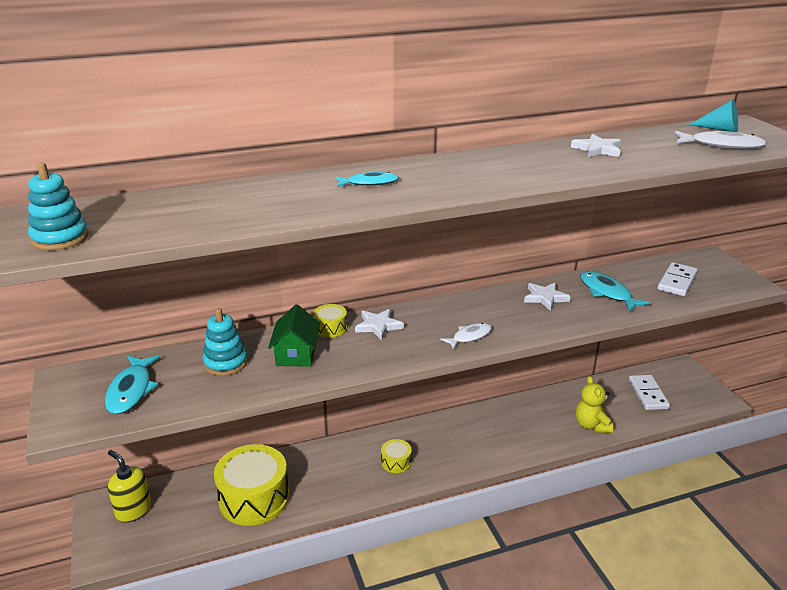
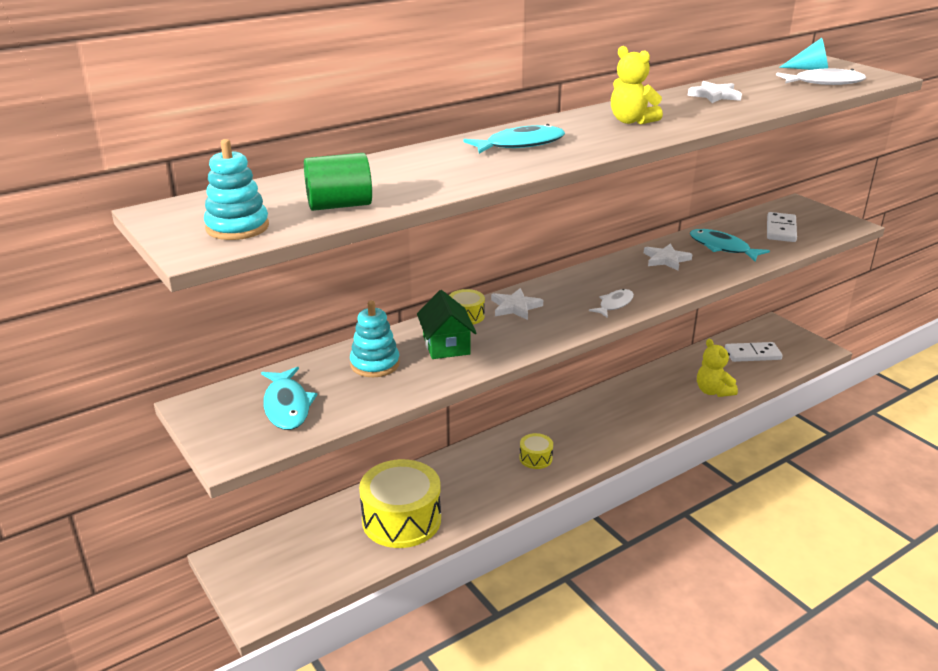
camera: 15 degrees left, 0 degrees up
(133, 510) = (270, 556): yellow soap dispenser -> none
(160, 227) = (339, 205): none -> green cylinder
(369, 183) = (520, 144): turquoise fish -> turquoise fish, size x1.51
(493, 169) = (631, 121): none -> yellow teddy bear
(648, 394) = (752, 354): white domino -> white domino turned 75 degrees counterclockwise

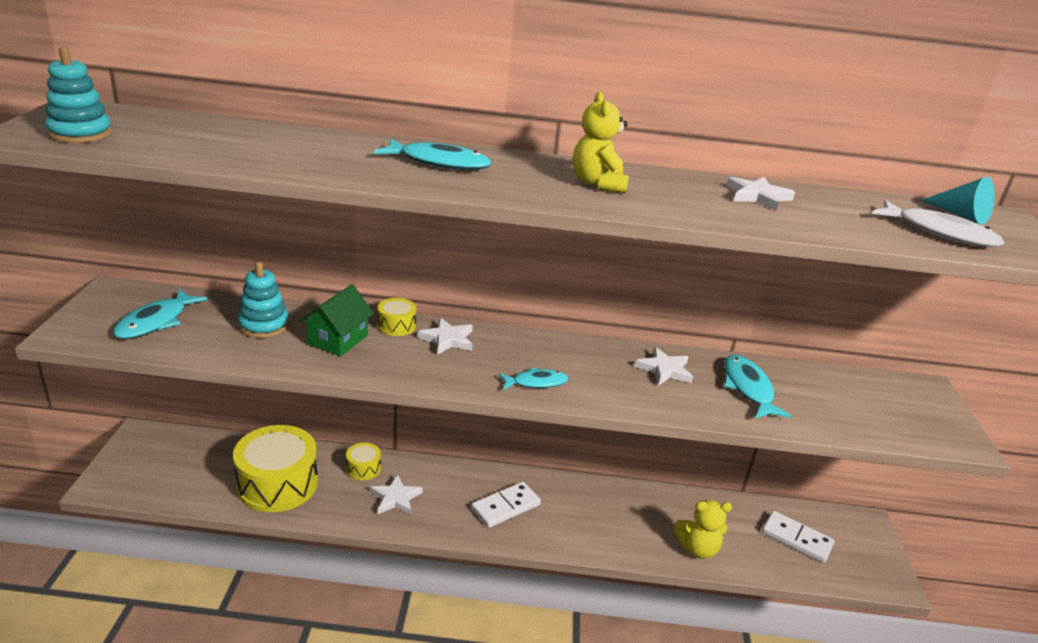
camera: 35 degrees right, 0 degrees up
(339, 205) = (178, 148): green cylinder -> none
(499, 475) = (395, 498): none -> white star
(535, 458) = (444, 503): yellow drum -> yellow drum (363, 468)
(614, 304) = (536, 382): white fish -> turquoise fish
(713, 391) = (697, 548): yellow teddy bear -> yellow teddy bear turned 105 degrees counterclockwise
(781, 230) = (854, 404): white domino -> white domino (506, 507)

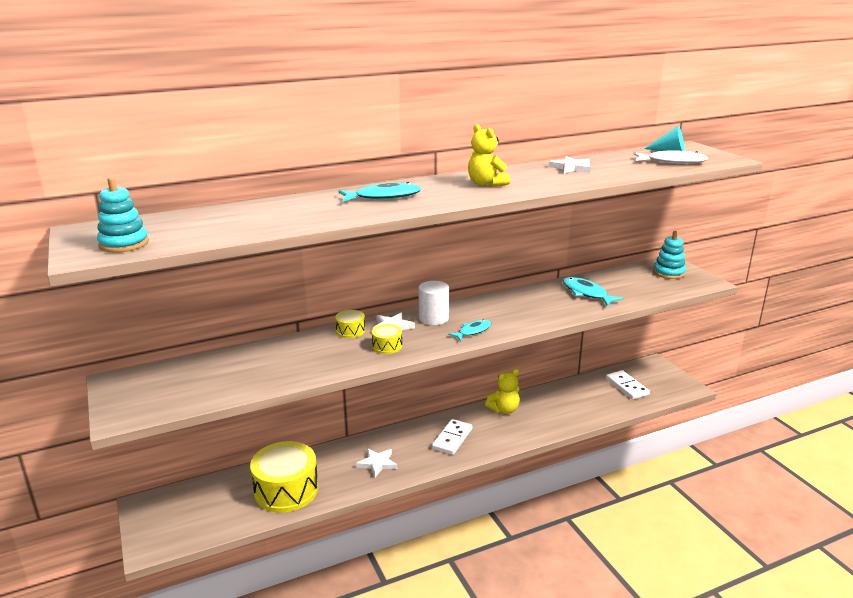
camera: 25 degrees left, 5 degrees down
(156, 322) = (179, 386): turquoise fish -> none
(264, 325) = (261, 361): turquoise stacking toy -> turquoise stacking toy (668, 273)
(338, 339) = (323, 352): green house -> none
(363, 468) = (337, 456): yellow drum -> yellow drum (387, 346)
(508, 346) = (433, 318): none -> white cylinder
(664, 370) = (534, 299): white star -> none
(697, 548) = (581, 414): yellow teddy bear -> yellow teddy bear (504, 409)
(796, 539) = (627, 387): white domino -> white domino turned 60 degrees clockwise

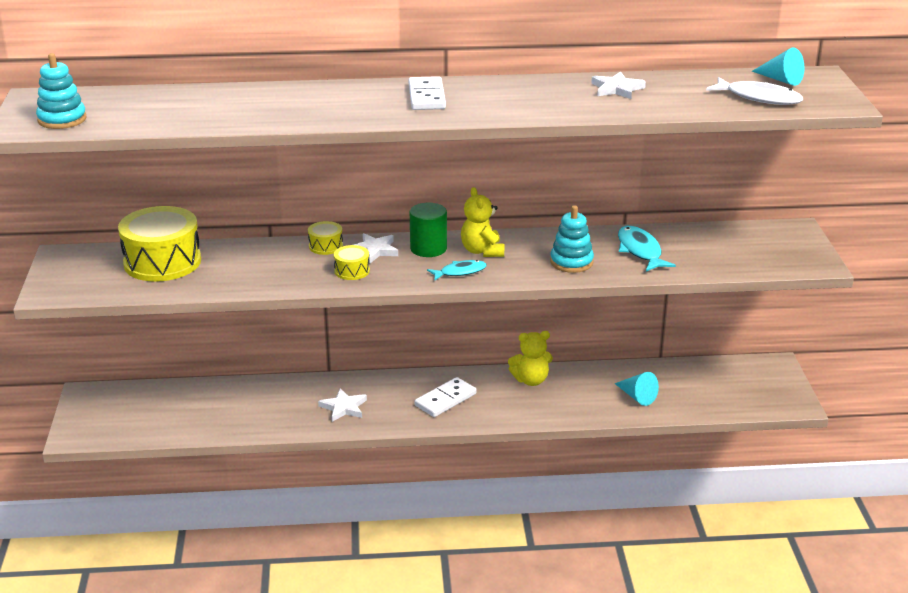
camera: 20 degrees right, 5 degrees up
(286, 490) = (232, 412): yellow drum -> yellow drum (162, 262)
(383, 197) = (356, 100): turquoise fish -> none
(433, 318) = (428, 248): white cylinder -> green cylinder
(486, 184) = (487, 98): yellow teddy bear -> yellow teddy bear (482, 251)
(585, 405) = (637, 396): none -> turquoise cone
(627, 387) = (711, 386): white domino -> white domino (426, 97)
(668, 273) = (778, 243): turquoise stacking toy -> turquoise stacking toy (571, 262)

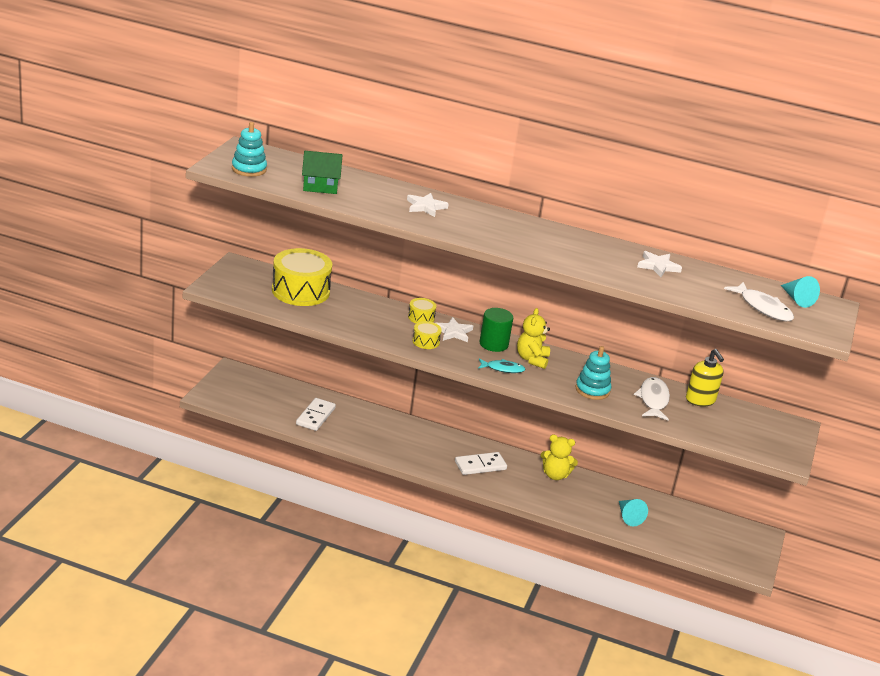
camera: 20 degrees right, 0 degrees up
(168, 114) = (320, 186): none -> green house
(344, 407) = (402, 444): white star -> white star (425, 207)
(426, 97) = (509, 228): white domino -> white domino (315, 416)
(640, 251) = (653, 400): turquoise fish -> white fish
(685, 235) = (700, 400): none -> yellow soap dispenser

